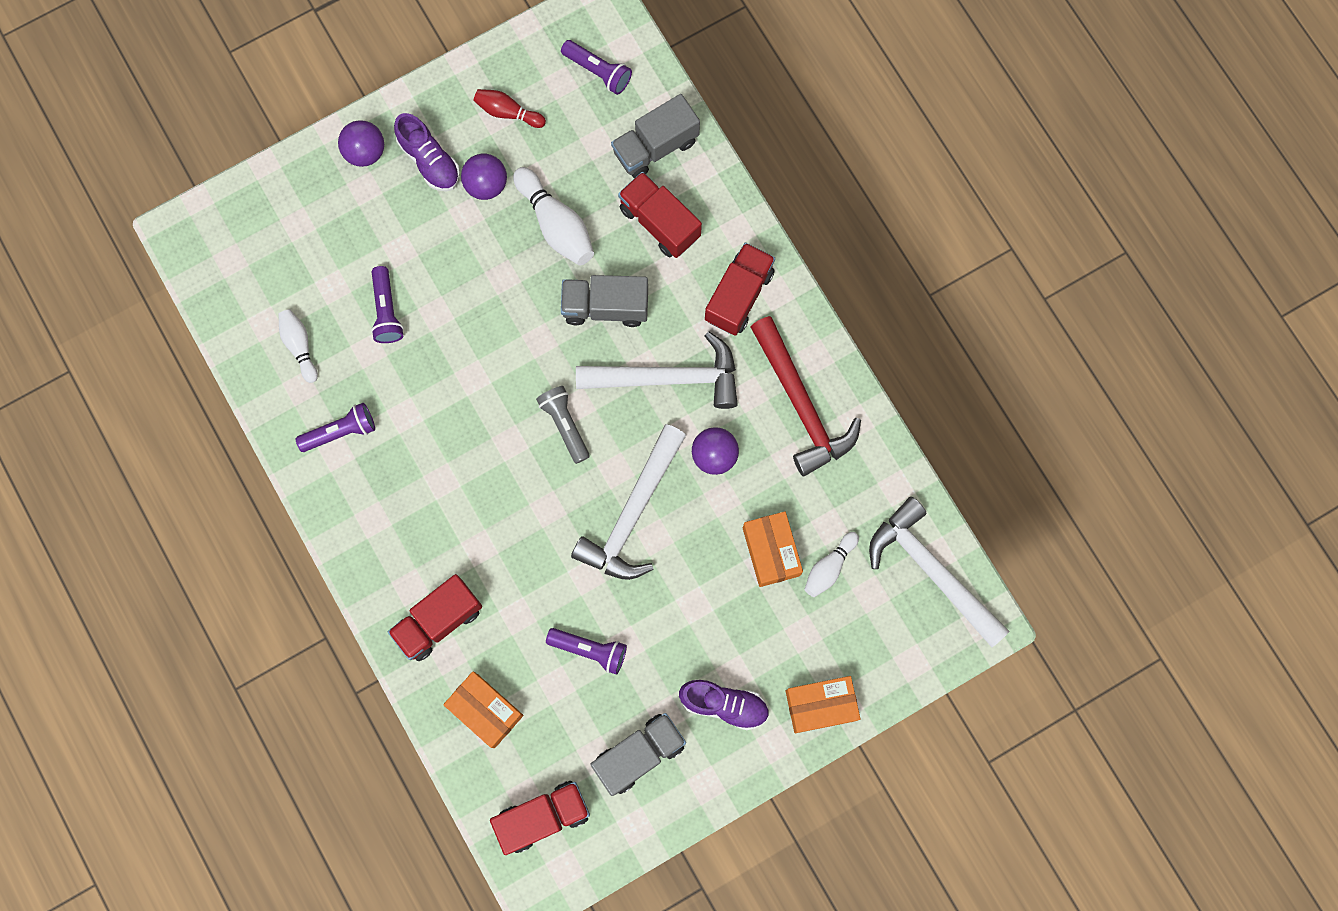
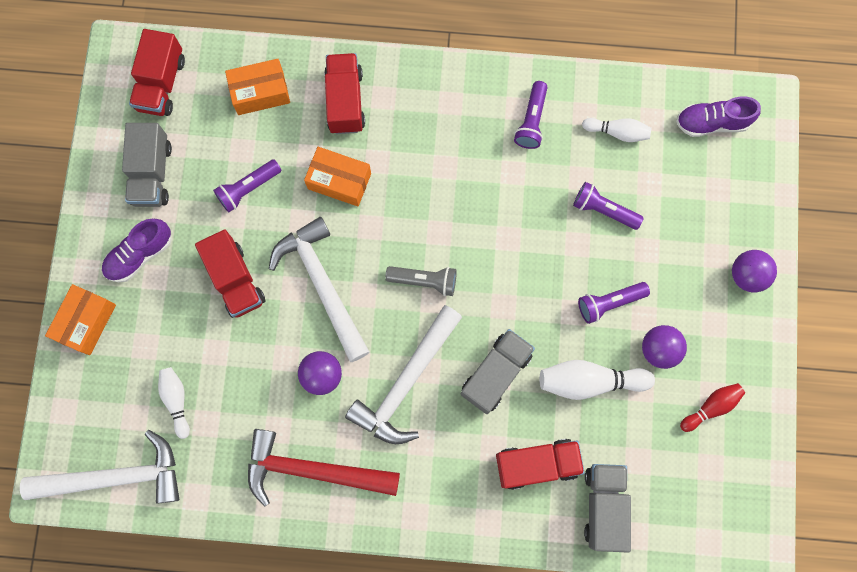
camera: 125 degrees right, 0 degrees up
(429, 161) = (708, 319): purple shoe -> purple shoe (712, 123)
(598, 71) = (701, 505): purple flashlight -> purple flashlight (609, 303)
(739, 296) = (433, 484): red truck -> red truck (235, 280)
(771, 551) = (220, 366): orange box -> orange box (339, 181)

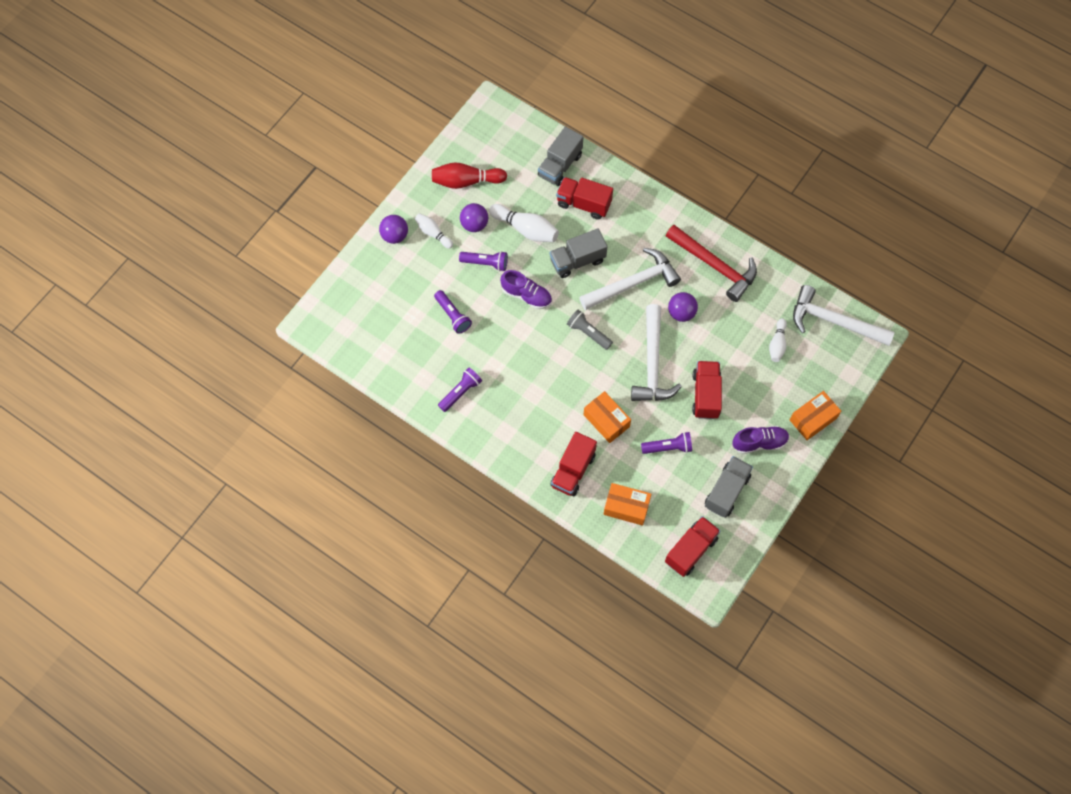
camera: 150 degrees left, 10 degrees down
(617, 132) = (412, 356): white bowling pin -> white bowling pin (433, 233)
(711, 407) = (466, 181): red bowling pin -> red bowling pin, size x1.61
(712, 123) = (350, 330): purple shoe -> purple shoe (526, 295)

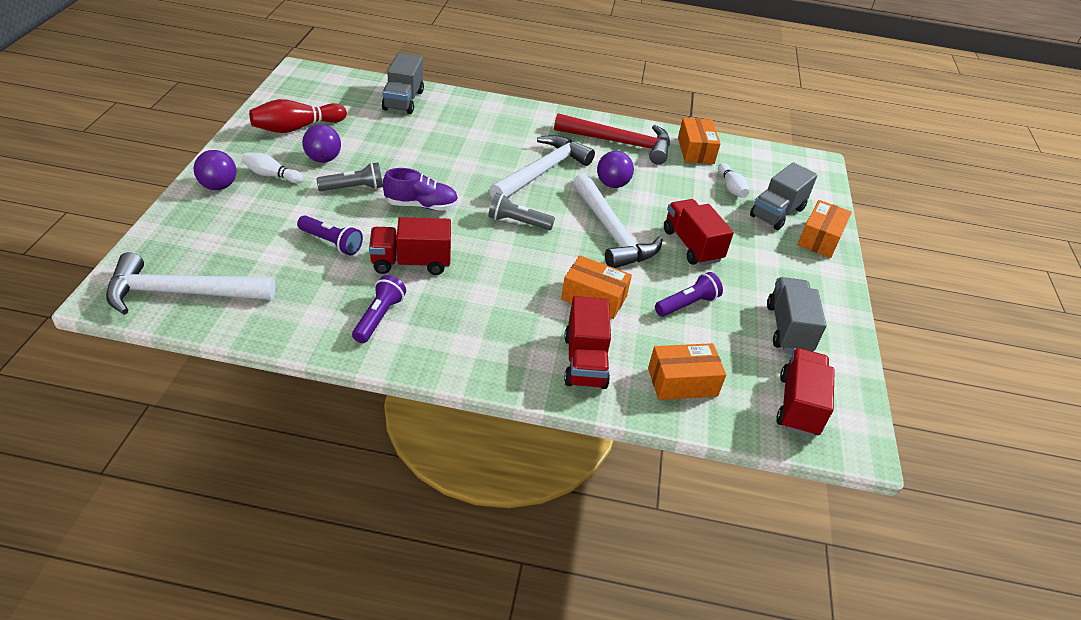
camera: 30 degrees left, 25 degrees down
(486, 263) = (354, 188): purple flashlight -> grey flashlight
(525, 229) = (390, 152): white bowling pin -> none
(577, 261) = (467, 166): grey truck -> grey truck (777, 213)
(583, 204) = (447, 123): red truck -> red truck (411, 263)
(759, 443) = (784, 273): purple shoe -> none
(775, 292) = (695, 150): none -> orange box
(834, 321) = (769, 160): white hammer -> white hammer (181, 293)

